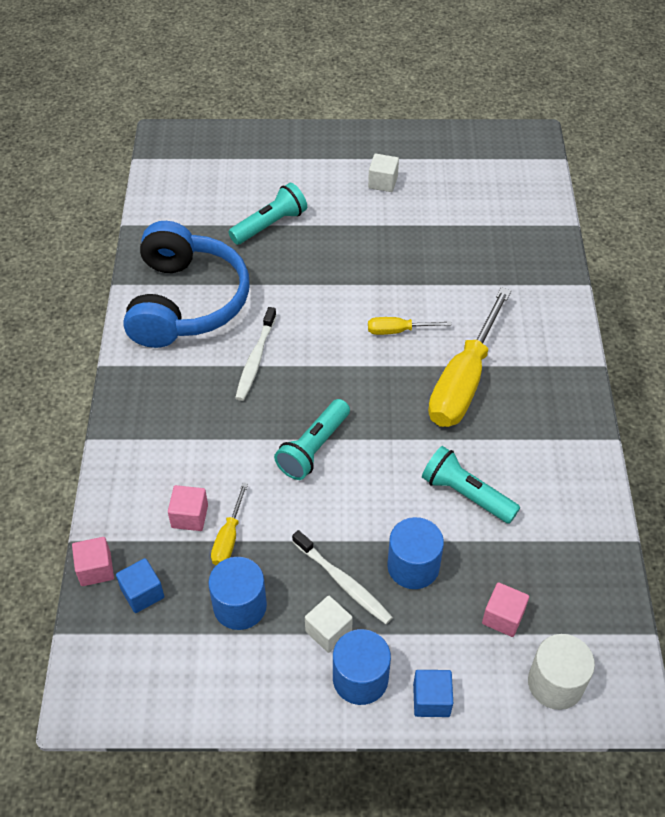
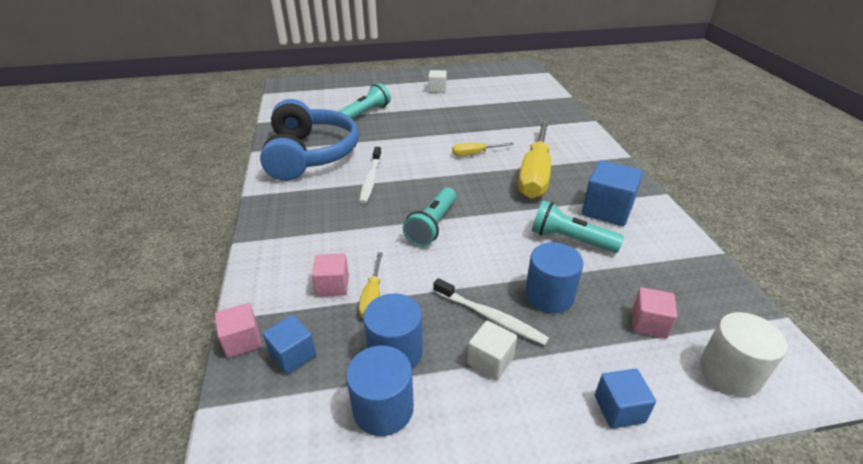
camera: 10 degrees left, 15 degrees down
(360, 678) = (538, 400): blue cylinder -> blue cylinder (383, 408)
(529, 455) = (607, 210): none -> blue cube

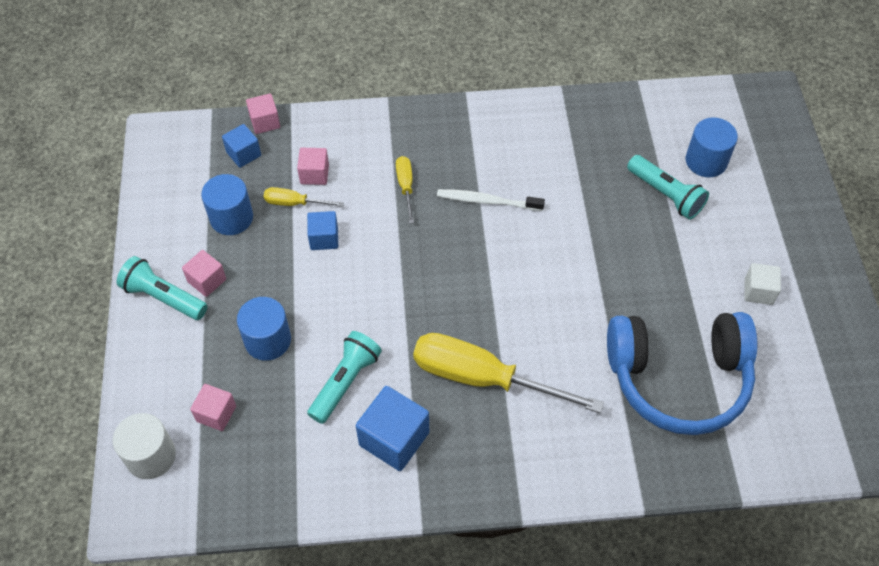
camera: 95 degrees right, 20 degrees up
(310, 155) = (548, 141): blue headphones -> blue headphones (678, 378)
(383, 408) = (183, 209): blue cylinder -> blue cylinder (706, 161)
(432, 225) = (389, 255): turquoise flashlight -> turquoise flashlight (164, 297)
(475, 154) = (540, 316): yellow screwdriver -> yellow screwdriver (405, 187)
(490, 317) = (252, 288): white toothbrush -> none
(490, 361) = (207, 280): white cube -> pink cube
(619, 409) = (142, 358): blue cube -> blue cube (324, 238)

